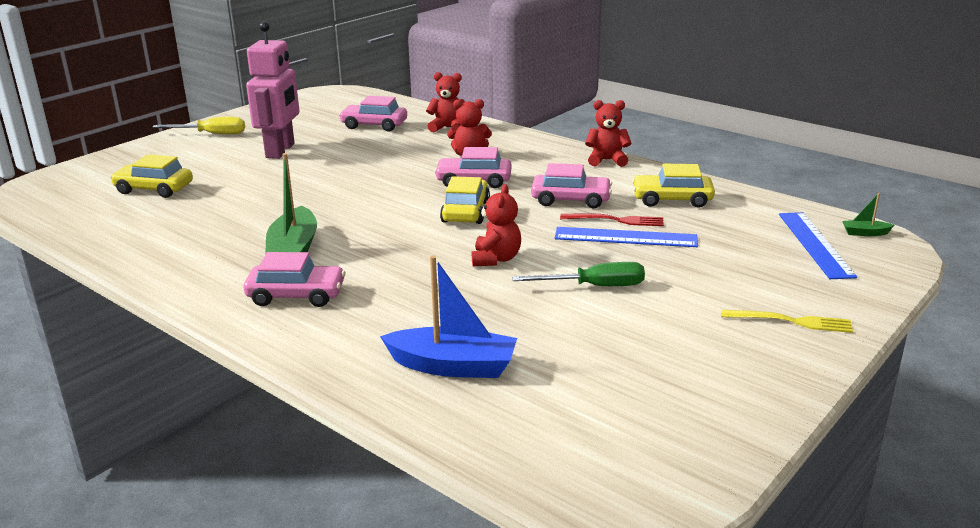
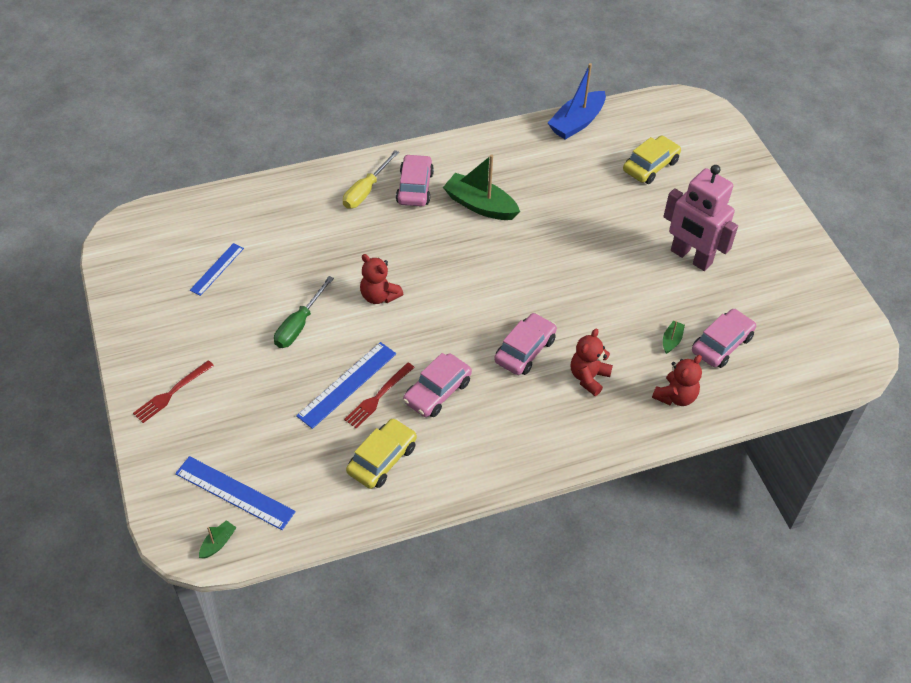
camera: 120 degrees right, 25 degrees up
(211, 134) = (769, 227): yellow screwdriver -> yellow screwdriver (366, 191)
(296, 295) = (415, 187): pink car -> pink car turned 150 degrees clockwise
(391, 139) = (671, 340): none -> green boat
(453, 366) = (279, 220): blue boat -> blue boat (577, 122)
(465, 212) = (468, 316): yellow car -> none
(592, 375) = (217, 269): none -> blue ruler
(607, 160) = (499, 470): red teddy bear -> none
(791, 321) = (171, 393): yellow fork -> red fork

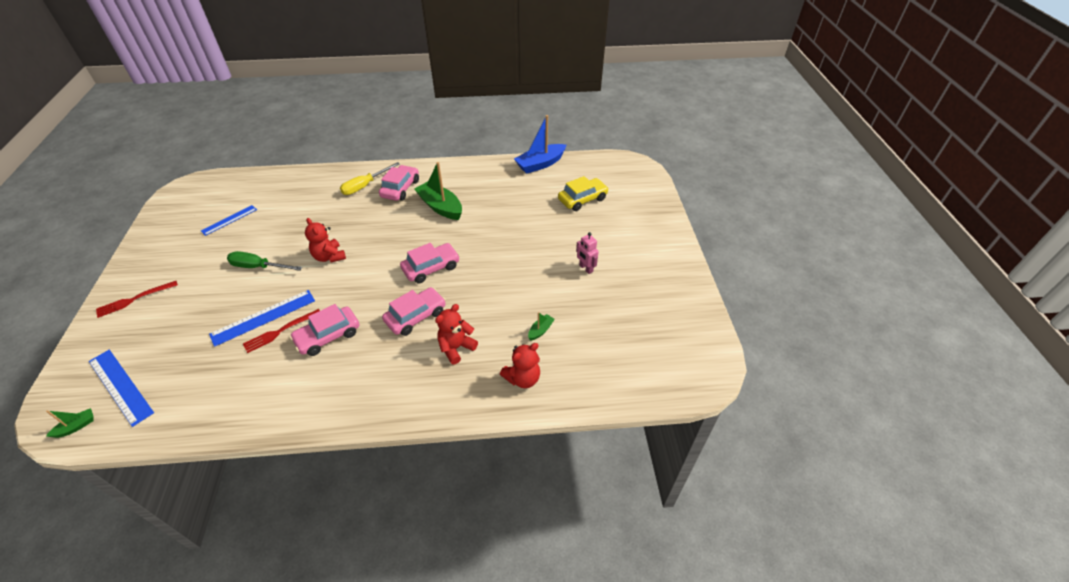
camera: 15 degrees right, 5 degrees down
(299, 325) = (258, 267): green screwdriver -> green screwdriver turned 60 degrees clockwise
(382, 459) = (250, 383): yellow car -> none
(690, 257) = (585, 268): pink robot -> pink robot, size x0.46
(721, 344) = (582, 341): pink car -> pink car (431, 268)

